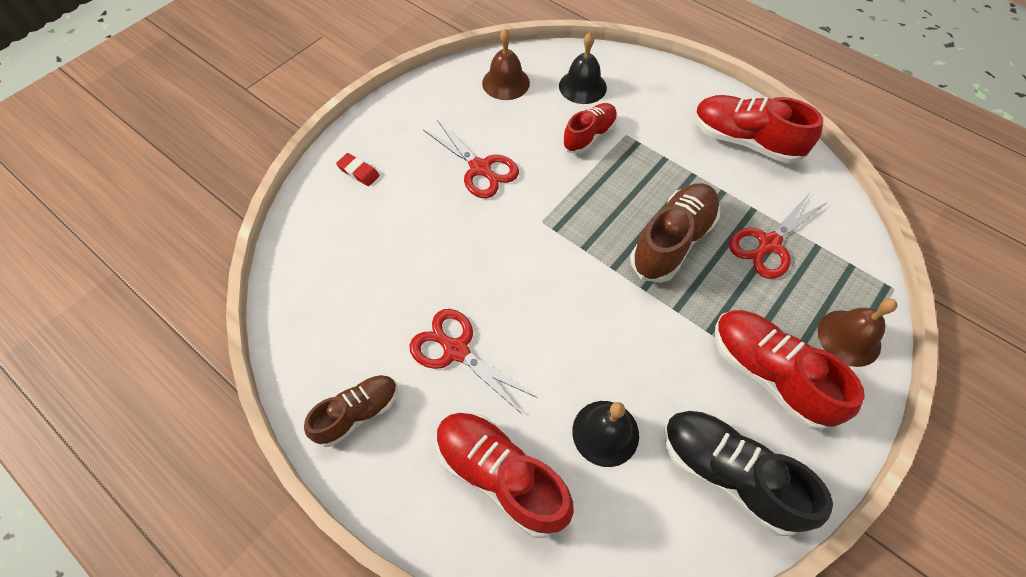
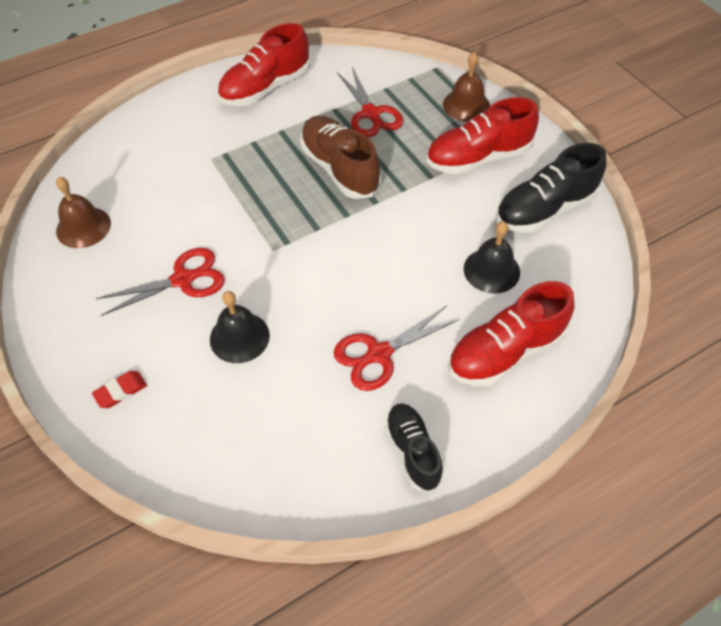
camera: 70 degrees left, 5 degrees down
(358, 413) = (412, 451): brown shoe -> black shoe
(582, 86) = (132, 169): black bell -> black bell (239, 337)
(589, 136) = (195, 184): red shoe -> none

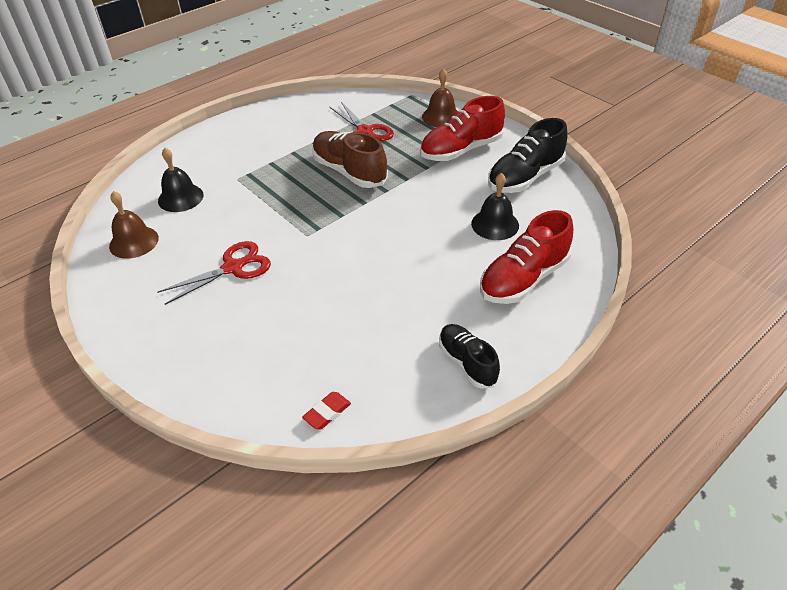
camera: 10 degrees left, 10 degrees down
(121, 391) = (195, 359): red eraser -> red eraser (327, 413)
(239, 337) = (294, 302): black bell -> black bell (180, 198)
(265, 88) = (272, 125): red shoe -> none
(378, 354) = (418, 297): red scissors -> none

